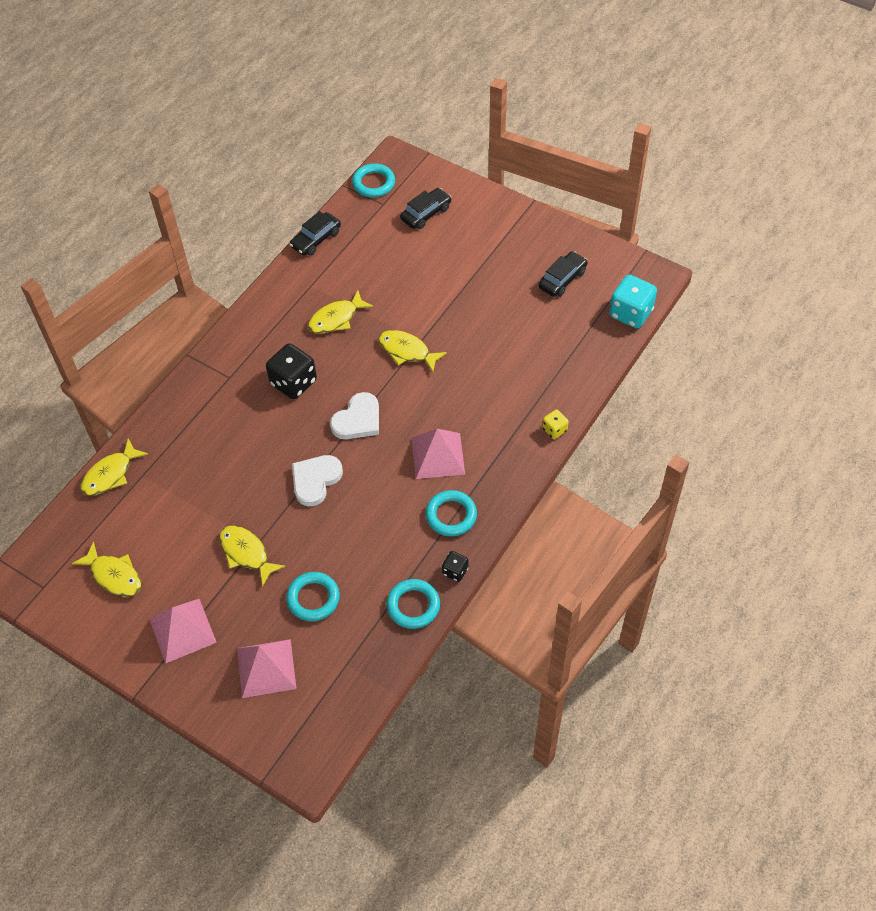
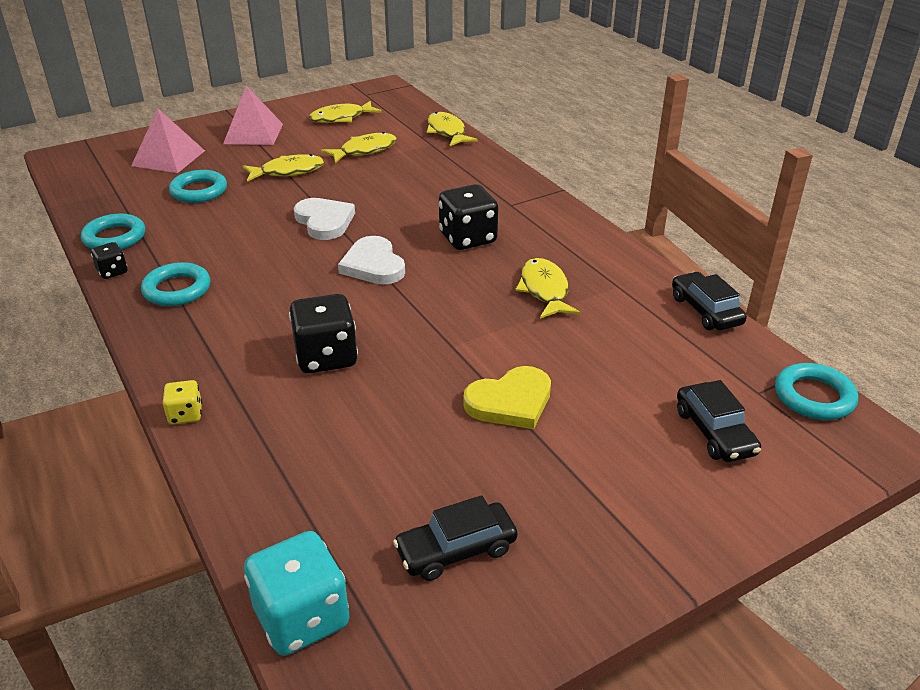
camera: 115 degrees right, 20 degrees down
(407, 351) = (443, 329): yellow fish -> yellow fish (364, 150)
(438, 455) = (263, 304): pink pyramid -> none
(453, 296) = (510, 402): none -> yellow heart
(467, 393) = (326, 357): none -> black dice
(562, 279) = (456, 550): black car -> black car turned 90 degrees clockwise

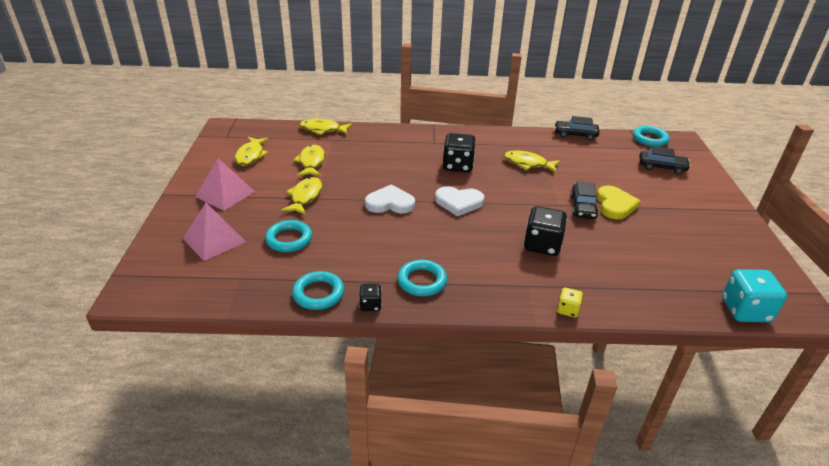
camera: 60 degrees left, 0 degrees up
(456, 550) = (713, 254): black car -> black car (582, 207)

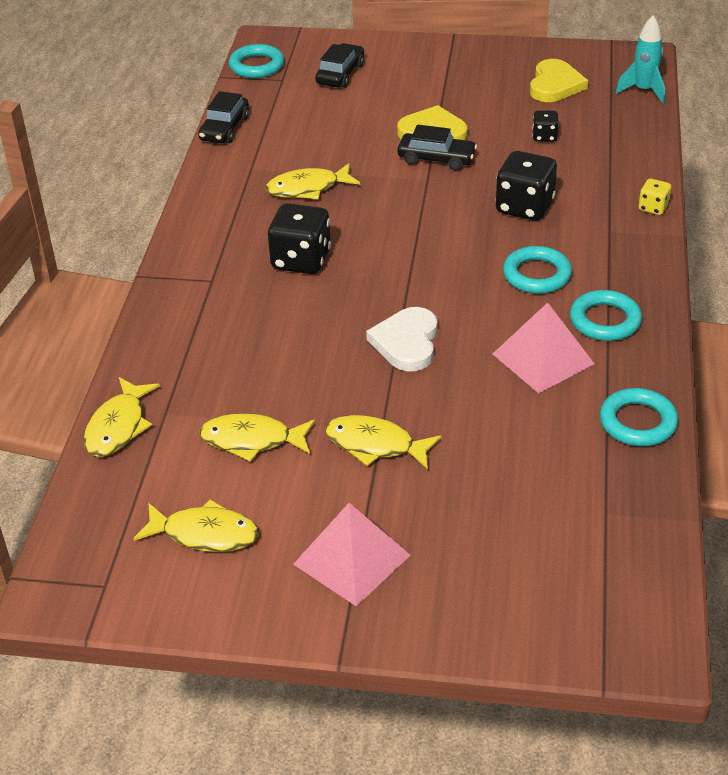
camera: 80 degrees left, 5 degrees up
(214, 240) = (503, 557): pink pyramid -> pink pyramid (543, 359)
(289, 239) = (504, 460): turquoise ring -> turquoise ring (537, 275)
(370, 305) = (658, 371): black dice -> black dice (544, 137)
(459, 202) = (412, 269): white heart -> none
(527, 163) = (307, 188): yellow fish -> yellow fish turned 45 degrees clockwise
(717, 260) = (555, 85): none -> yellow heart
(745, 310) = (643, 91): turquoise dice -> turquoise rocket

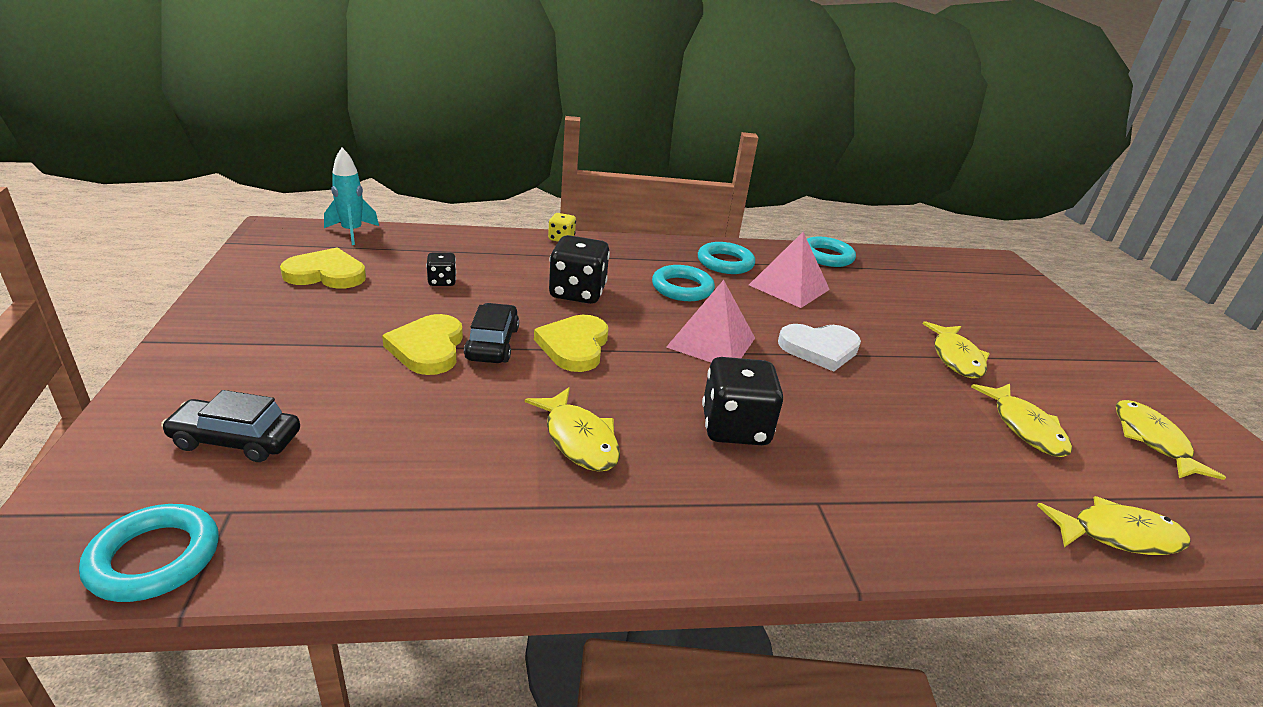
camera: 110 degrees left, 10 degrees down
(224, 128) = (408, 564): black car -> none
(351, 559) = (1074, 361): pink pyramid -> pink pyramid (711, 342)
(428, 197) = (574, 346): none -> yellow heart

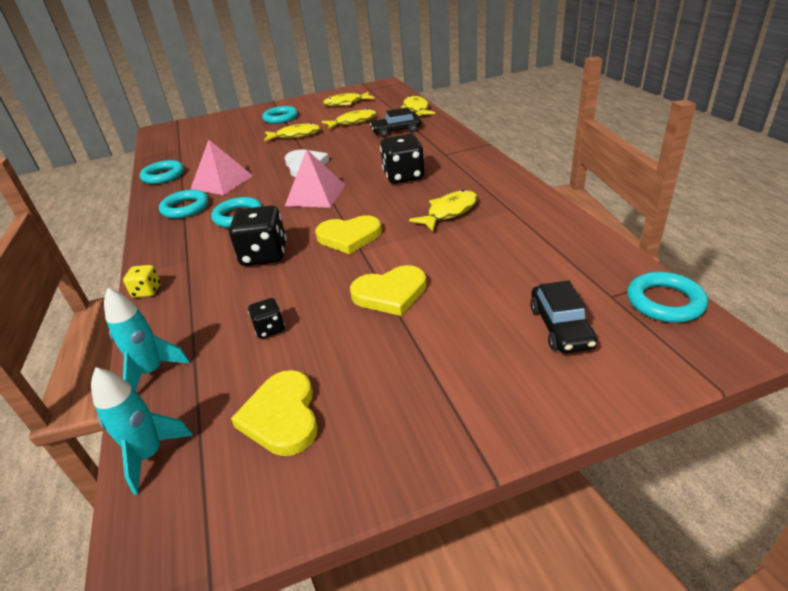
camera: 95 degrees left, 5 degrees up
(440, 236) = (152, 372): none -> turquoise rocket
(492, 343) = (366, 268): black car -> black car (396, 131)
(1050, 356) = (281, 118): none -> turquoise ring

